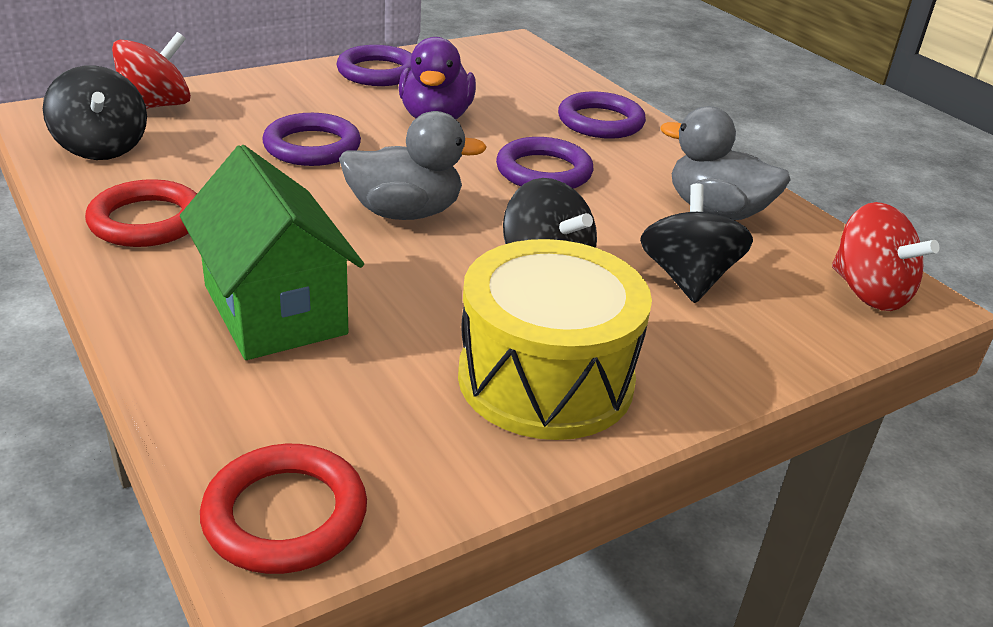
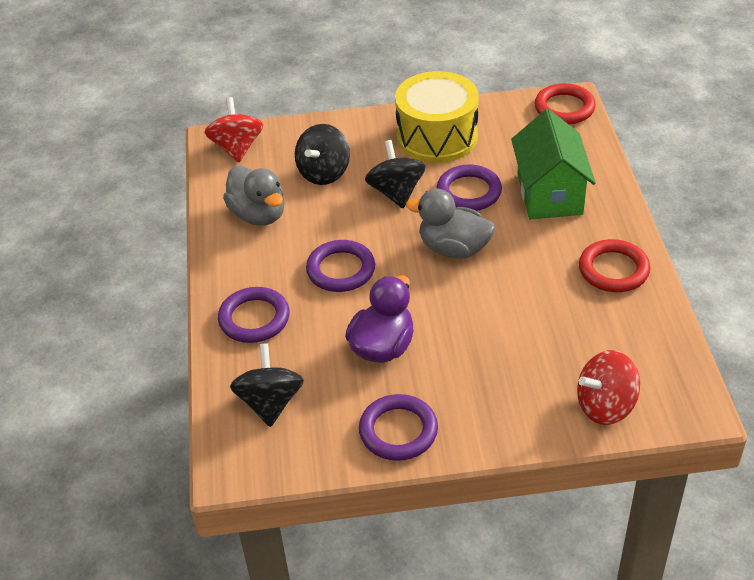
camera: 150 degrees left, 10 degrees up
(102, 148) = (646, 353): black spinning top -> black spinning top (270, 403)
(312, 146) = (492, 327): purple ring -> purple ring (469, 192)

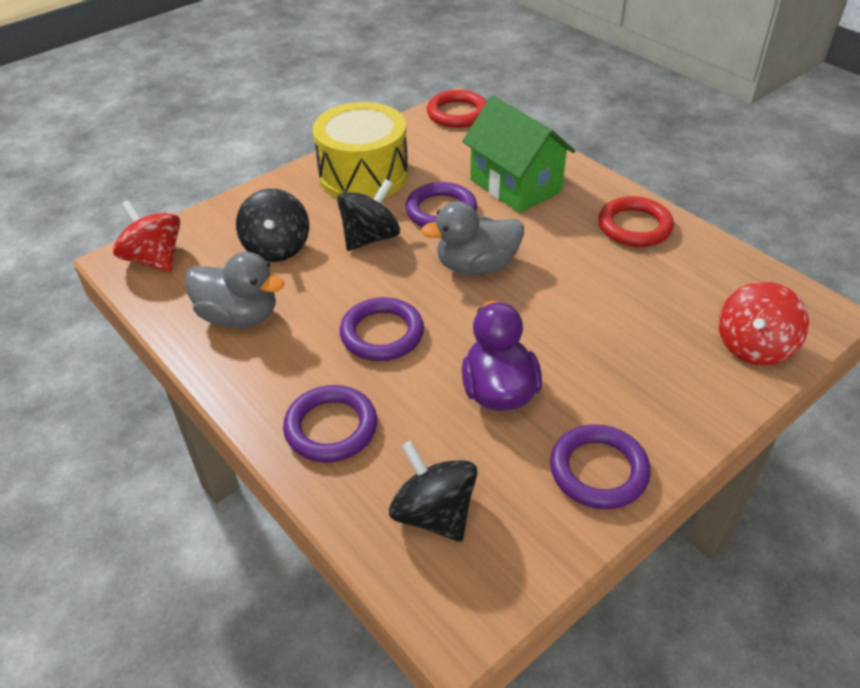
camera: 35 degrees left, 0 degrees up
(396, 192) = (370, 238): black spinning top -> black spinning top turned 90 degrees clockwise

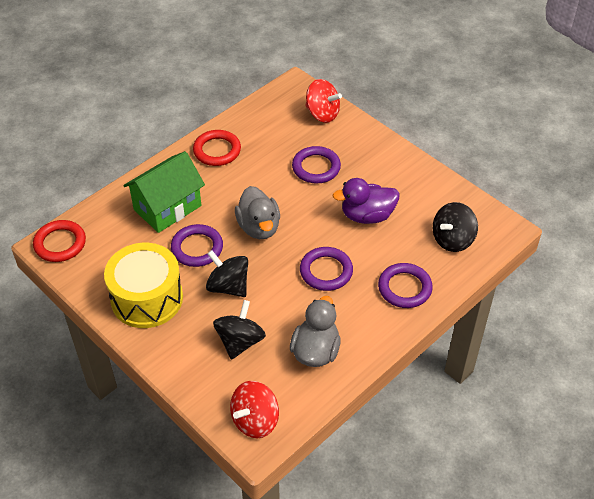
camera: 95 degrees left, 5 degrees up
(277, 248) = (240, 341): black spinning top -> black spinning top turned 60 degrees counterclockwise
(598, 470) = (415, 178): purple ring -> purple ring (316, 167)

